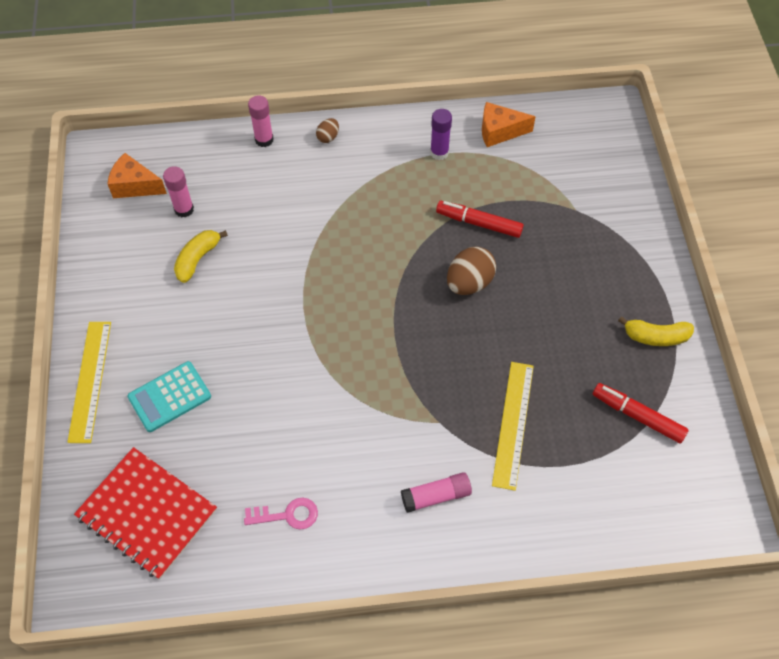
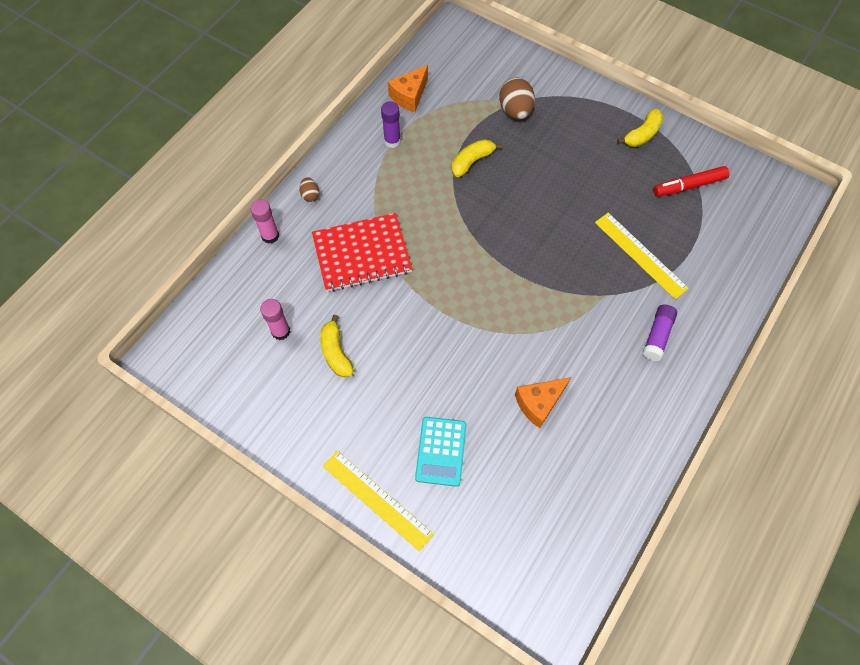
camera: 50 degrees left, 5 degrees up
(135, 186) = (223, 350): orange cheese -> orange cheese (539, 403)
(147, 513) = (527, 531): red notebook -> red notebook (362, 254)
(287, 515) = (601, 436): pink key -> none
(436, 496) = (657, 336): pink glue stick -> purple glue stick
(469, 283) = (514, 201): brown egg -> brown egg (515, 111)
(479, 223) = (472, 161): red marker -> yellow banana

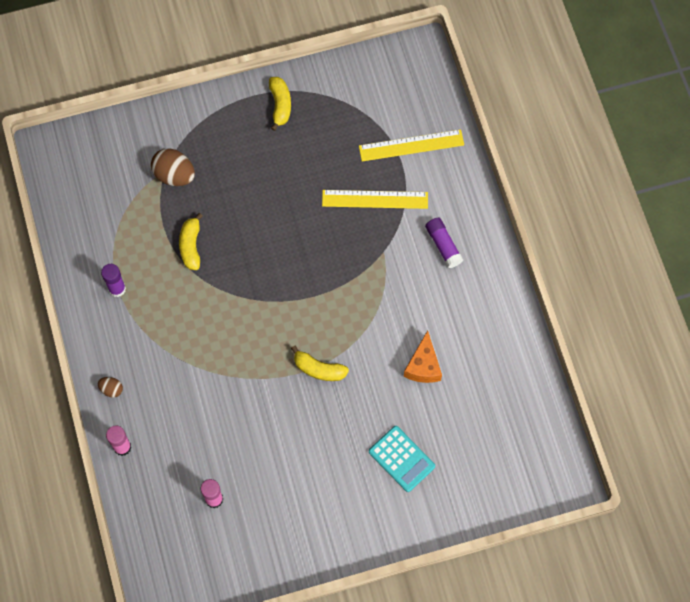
camera: 50 degrees left, 5 degrees up
(336, 352) = (266, 472): yellow banana -> yellow banana (319, 369)
(362, 254) = (200, 391): red notebook -> none
(377, 499) = (399, 528): yellow ruler -> yellow ruler (411, 145)
(409, 96) = (85, 241): orange cheese -> none
(689, 186) = (351, 114): red marker -> none

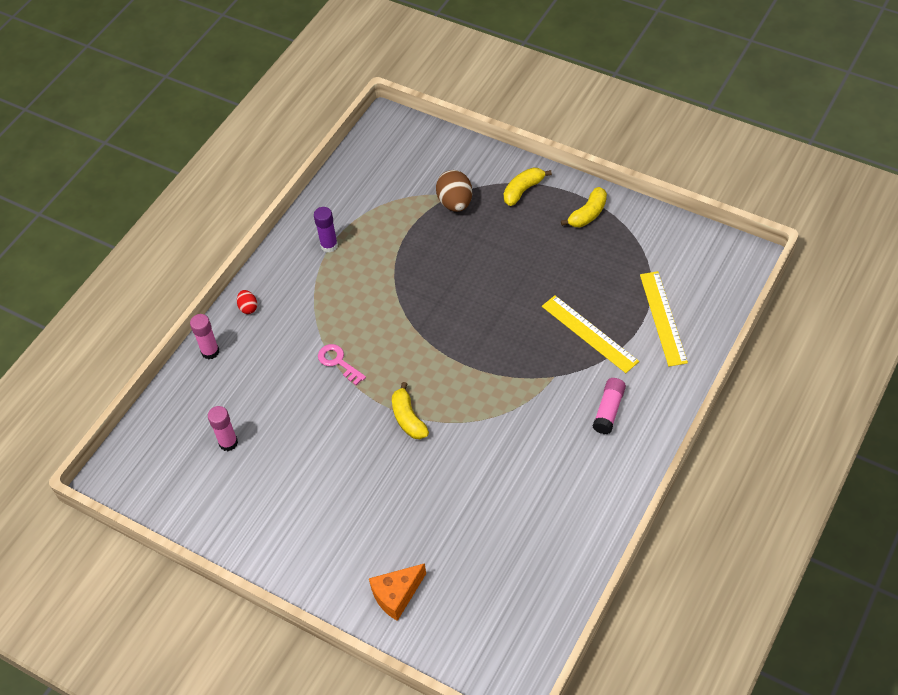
camera: 50 degrees right, 15 degrees down
(111, 389) = (248, 307): brown egg -> red egg
(191, 246) = (413, 258): yellow banana -> yellow banana (523, 190)
(225, 372) = (338, 362): none -> pink key
(401, 459) = (396, 540): turquoise calculator -> none
(411, 145) = (663, 318): yellow ruler -> yellow ruler turned 45 degrees clockwise
(423, 366) = (492, 486): orange cheese -> orange cheese (396, 595)
(443, 245) = (609, 410): purple glue stick -> pink glue stick

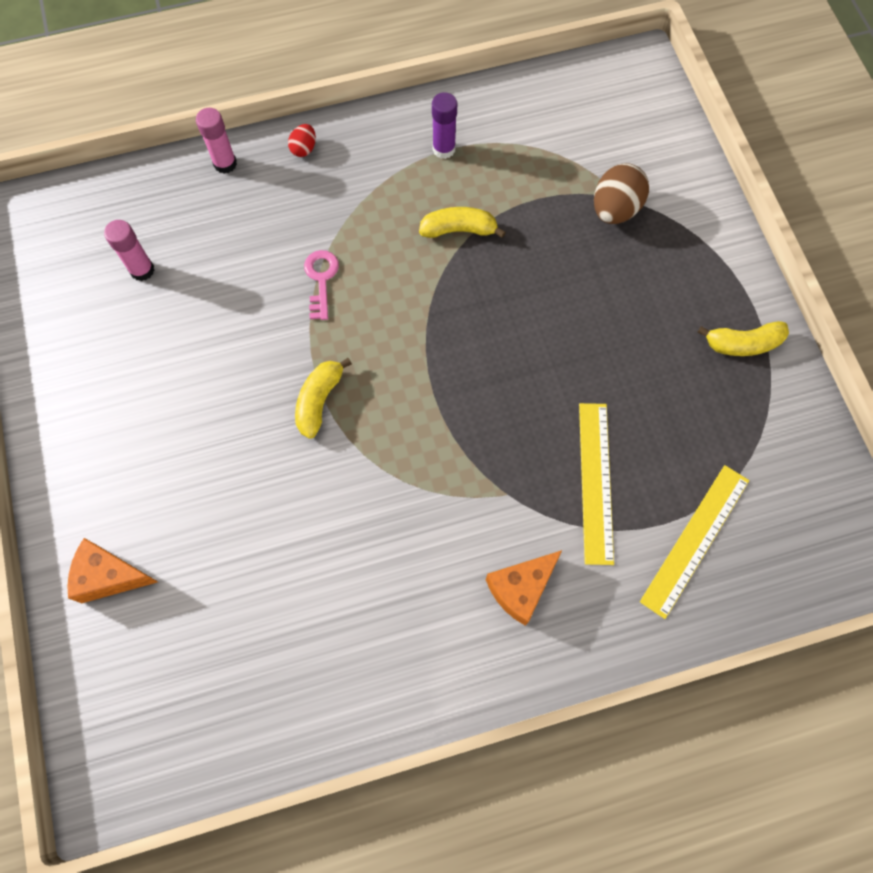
camera: 40 degrees right, 15 degrees up
(523, 190) = (701, 256): yellow banana -> yellow banana (459, 230)
(609, 410) = (521, 588): pink glue stick -> orange cheese

